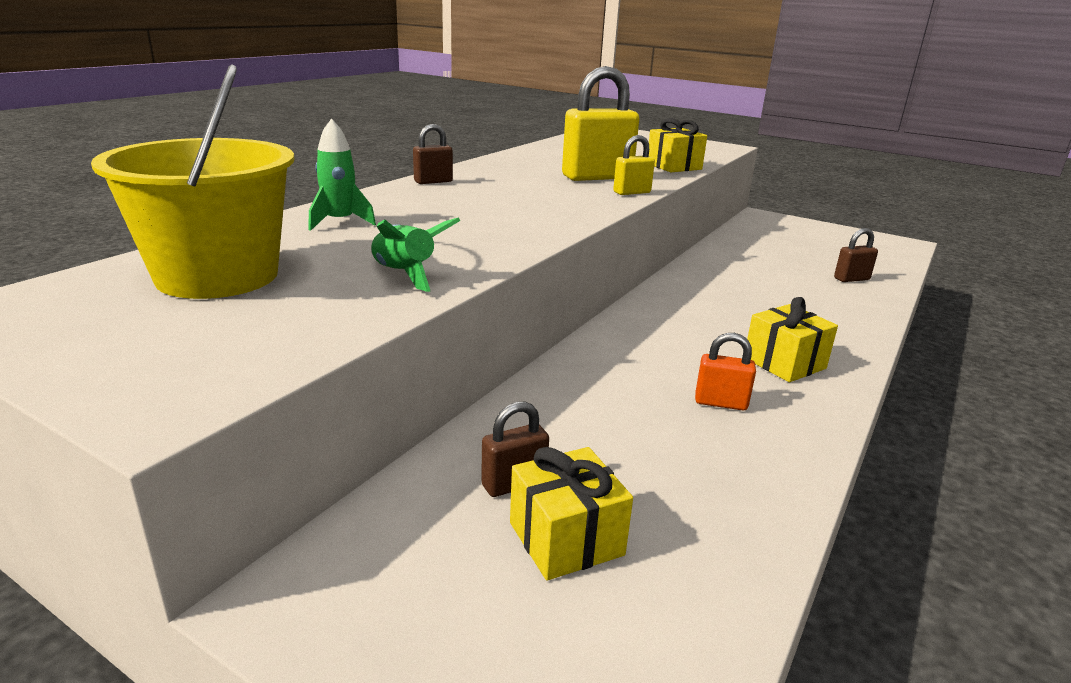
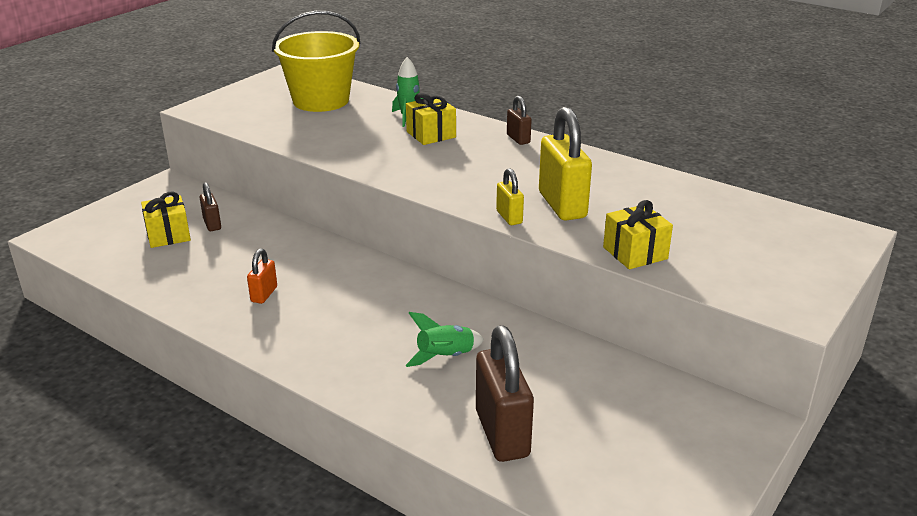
camera: 95 degrees right, 5 degrees up
(405, 275) = (314, 138): green rocket -> green rocket (445, 357)
(784, 363) = (311, 334): yellow gift -> yellow gift (431, 134)
(851, 279) = (502, 433): brown padlock -> brown padlock, size x1.98

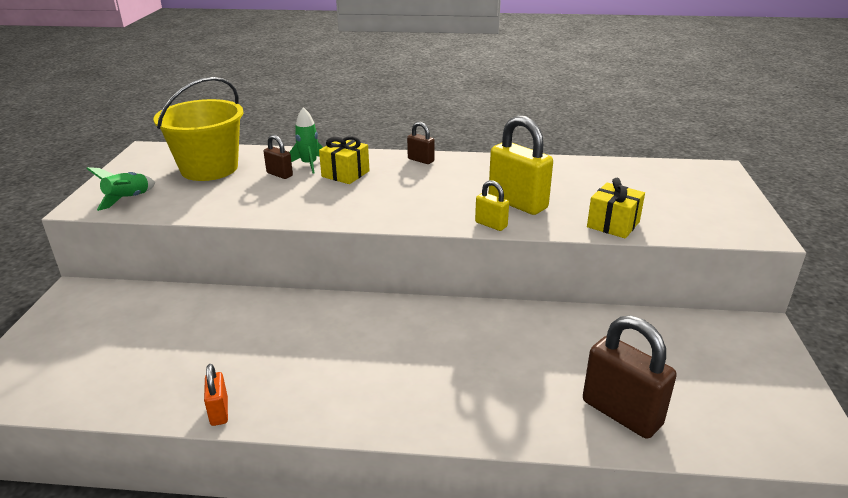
camera: 30 degrees left, 0 degrees up
(168, 235) = (128, 345): yellow gift -> none
(212, 224) = (166, 318): brown padlock -> brown padlock (279, 174)
(264, 294) = (290, 369): orange padlock -> orange padlock (219, 412)
(445, 357) = (509, 365): green rocket -> green rocket (128, 199)

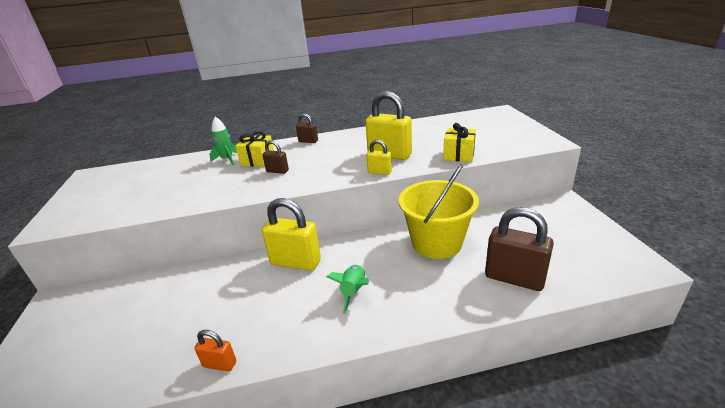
camera: 15 degrees left, 0 degrees up
(128, 199) = (85, 213): green rocket -> green rocket (353, 291)
(209, 168) = (148, 177): yellow bucket -> yellow bucket (436, 242)
(219, 412) = (220, 364): orange padlock -> orange padlock turned 45 degrees counterclockwise
(279, 174) = (207, 170): brown padlock -> brown padlock (277, 171)
(350, 318) = (295, 262): none -> yellow padlock

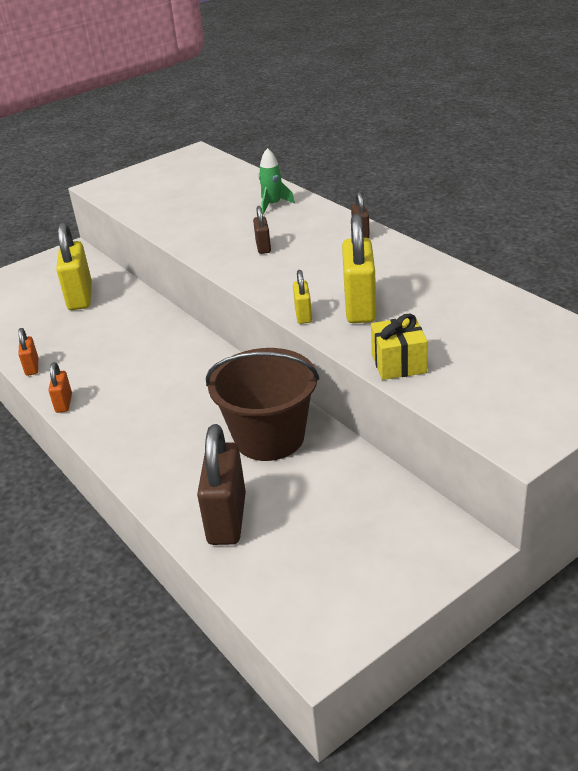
camera: 65 degrees right, 5 degrees up
(258, 160) = (282, 224): yellow gift -> none
(295, 262) = (179, 349): yellow padlock -> yellow padlock (80, 297)
(304, 348) = (64, 403): none -> orange padlock
(353, 291) = (149, 404): green rocket -> none
(436, 242) = (269, 437): yellow bucket -> brown bucket

